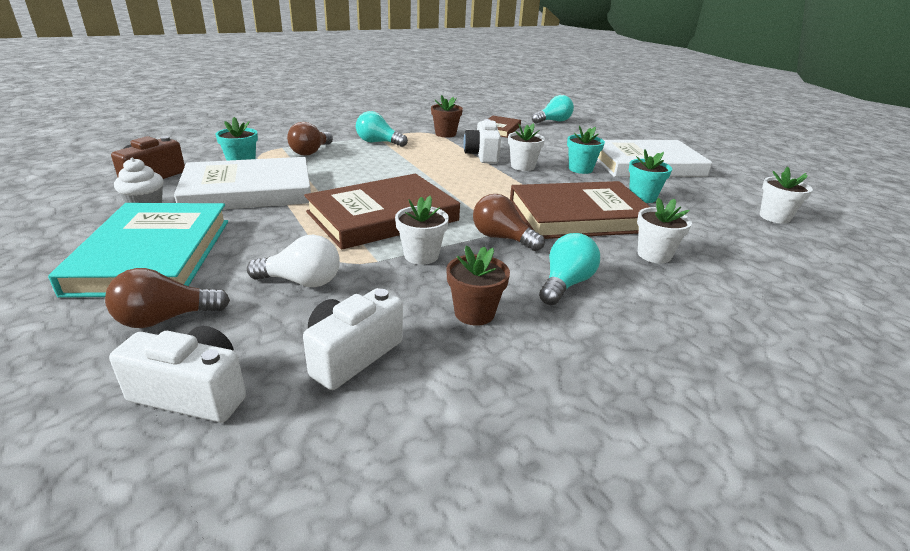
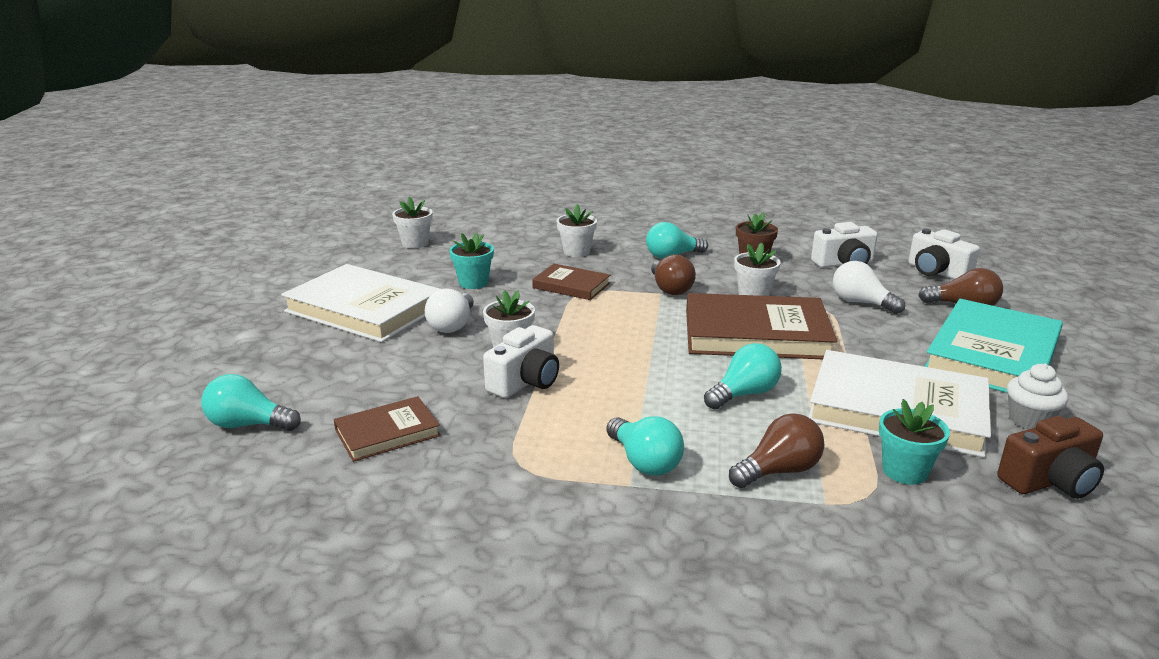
camera: 140 degrees left, 5 degrees down
(355, 176) = (744, 394): none -> turquoise light bulb
(445, 134) = (500, 450): brown flower pot -> none
(579, 216) = (571, 285): brown book -> brown book, size x0.53
(580, 169) = (452, 325): turquoise flower pot -> white light bulb

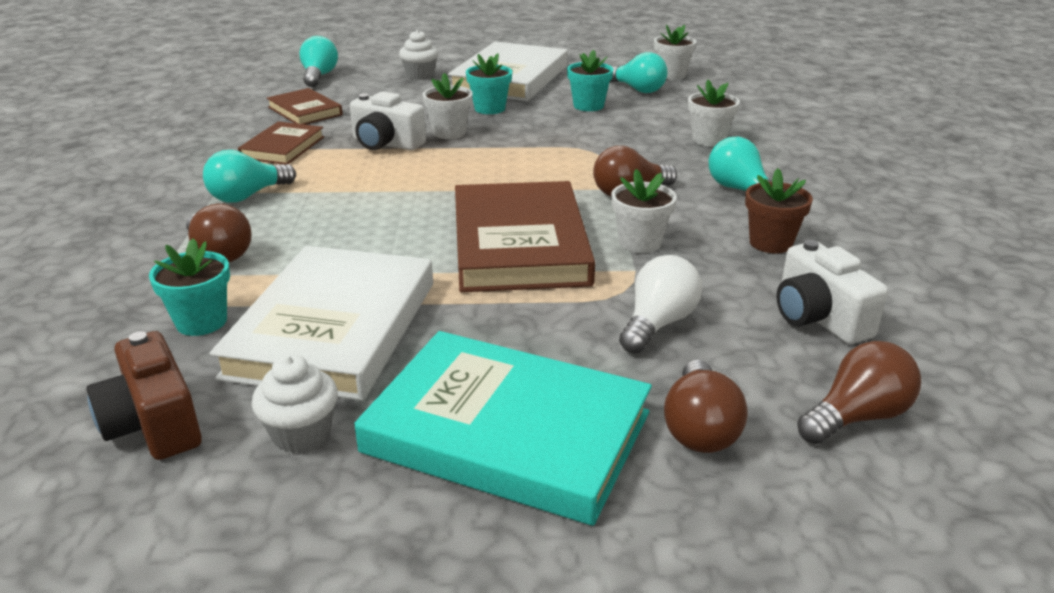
camera: 80 degrees right, 5 degrees up
(309, 356) = (420, 75): none -> white cupcake
(452, 325) = (489, 109): white light bulb -> turquoise flower pot
(571, 285) = (607, 144): brown book -> brown book (283, 147)
(744, 394) = (368, 237): turquoise light bulb -> turquoise light bulb (637, 89)
(936, 272) = (857, 417): white camera -> brown light bulb

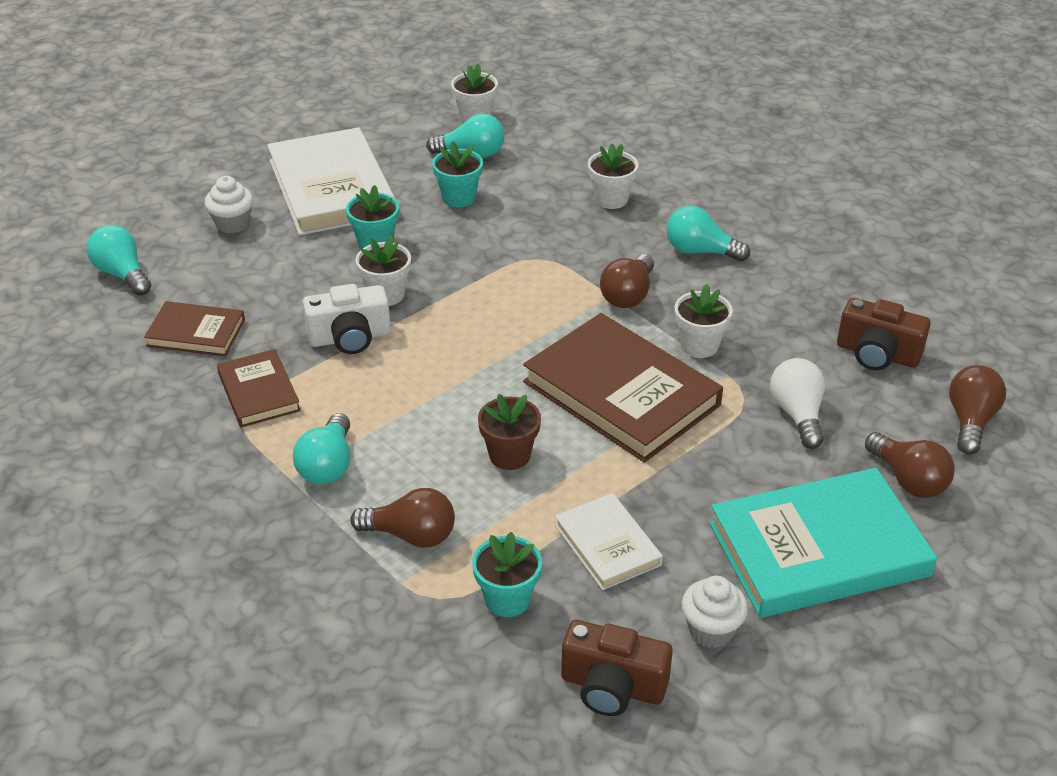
camera: 40 degrees left, 10 degrees up
(333, 328) = (607, 545): white book -> white book, size x0.53
(770, 243) = (780, 299): brown flower pot -> brown flower pot (509, 455)
(818, 318) = (877, 354): white camera -> brown camera

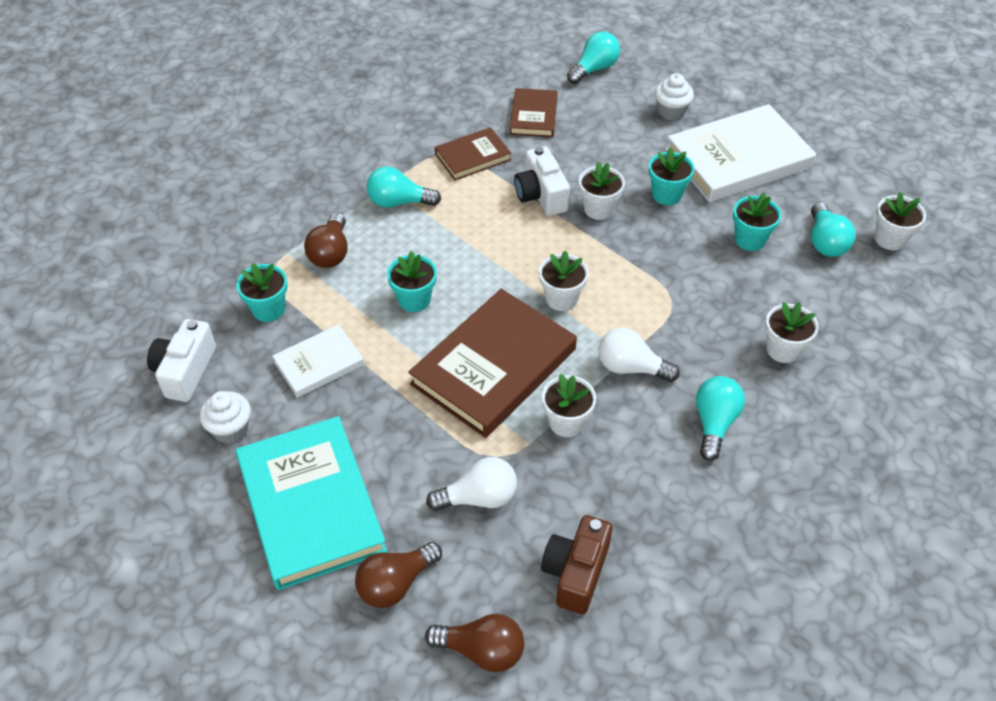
camera: 85 degrees right, 10 degrees up
(509, 455) = (414, 300): brown flower pot -> turquoise flower pot
(525, 335) = (561, 299): none -> white flower pot
(612, 687) = (185, 371): brown camera -> white camera
(628, 295) = (631, 367): brown light bulb -> white light bulb

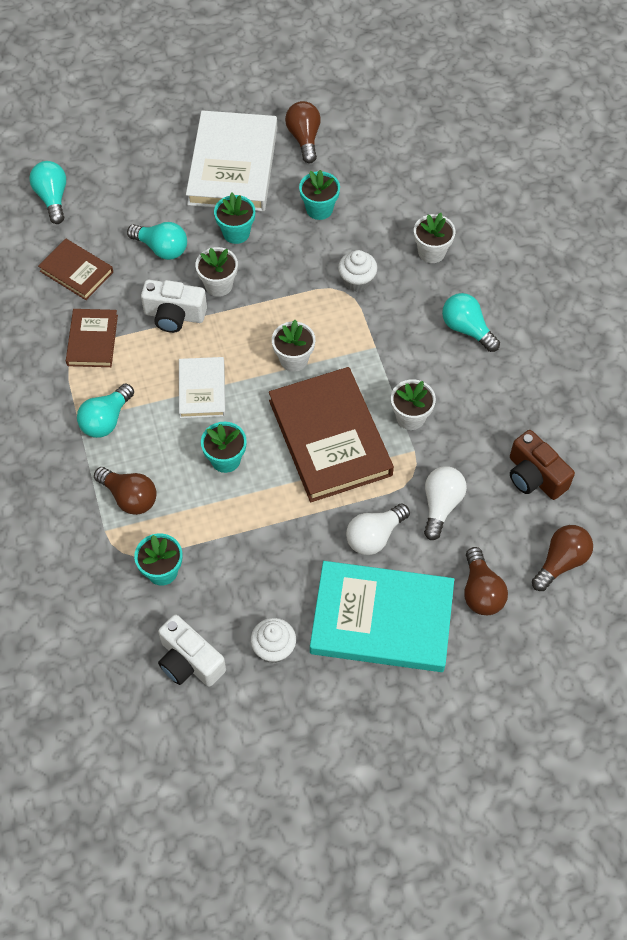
camera: 60 degrees left, 10 degrees up
(319, 364) = (247, 557): white book -> white book (202, 390)
(631, 367) = (388, 351): white light bulb -> white light bulb (374, 536)
(671, 112) = (147, 176): white cupcake -> white cupcake (357, 281)
(820, 192) = (304, 138): none -> brown light bulb
(825, 242) = (353, 166): turquoise light bulb -> turquoise light bulb (162, 248)
(890, 239) = (377, 128): white flower pot -> none

